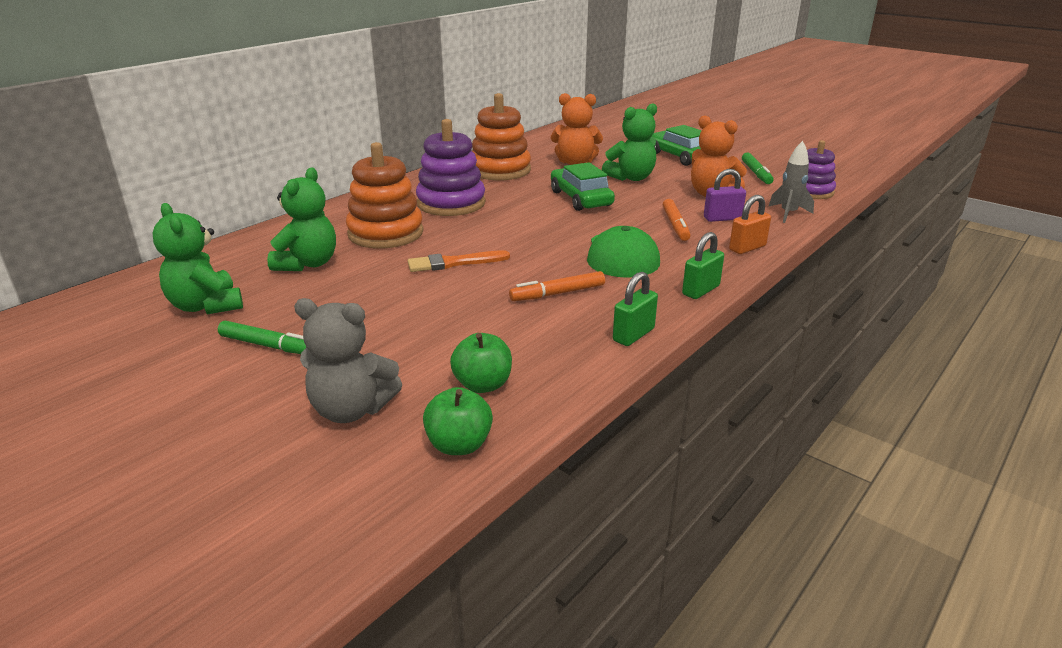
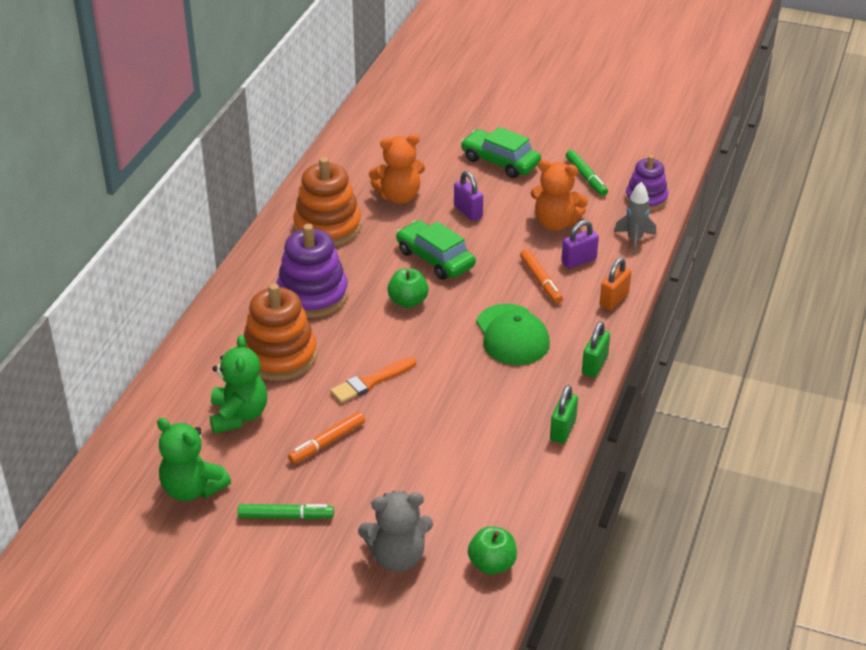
camera: 20 degrees left, 10 degrees up
(483, 385) = (477, 509): green apple -> green apple (408, 301)
(557, 293) = (481, 398): orange marker -> orange marker (327, 442)
(631, 178) = (468, 212): green teddy bear -> purple padlock

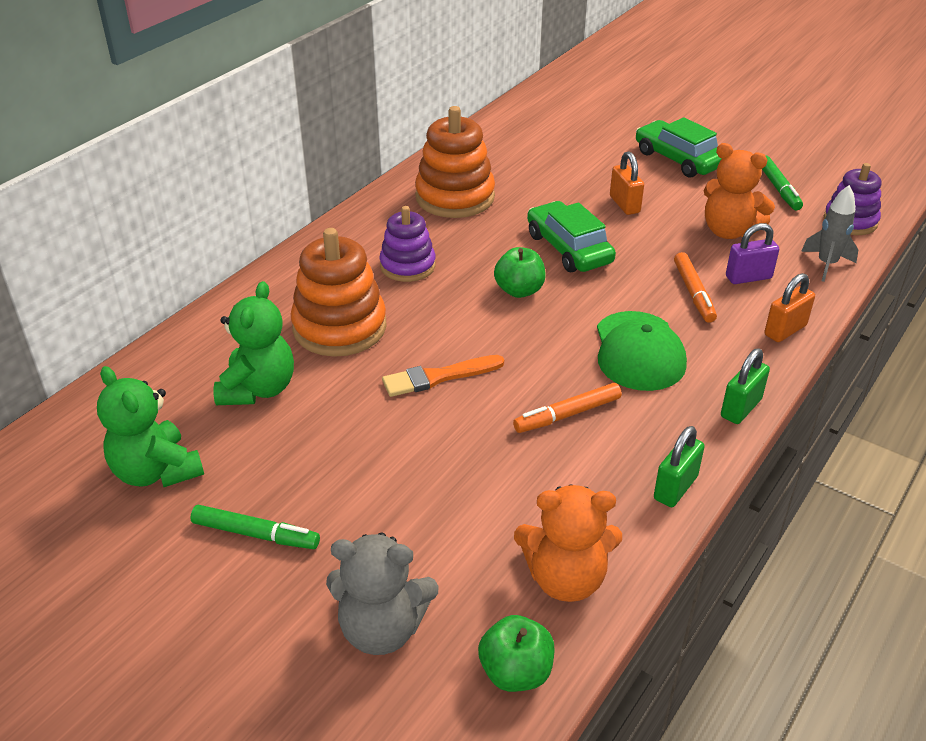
camera: 15 degrees right, 0 degrees up
(312, 295) = (407, 266): purple stacking toy -> purple stacking toy, size x0.64
(327, 442) = (352, 444): orange marker -> orange marker (567, 415)
(399, 196) = (548, 178): orange teddy bear -> orange teddy bear (565, 578)
(468, 212) = (624, 204): purple padlock -> orange padlock

